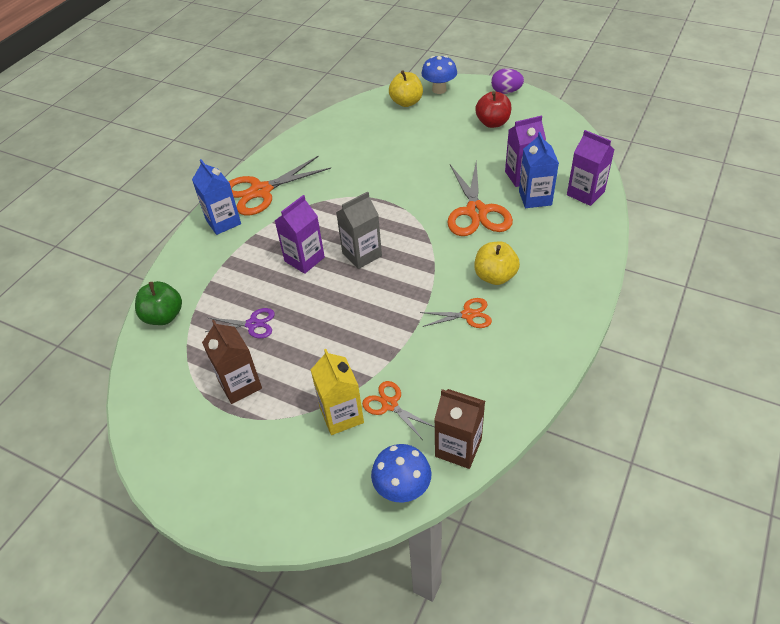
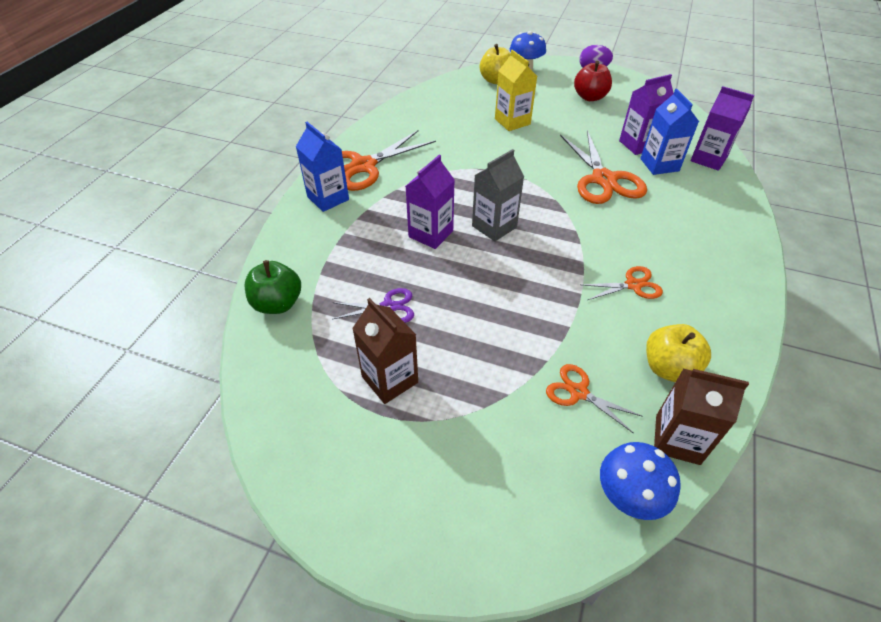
camera: 10 degrees left, 0 degrees up
(341, 415) = (524, 409): yellow carton -> yellow carton (512, 121)
(495, 276) = (647, 243): yellow apple -> yellow apple (669, 368)

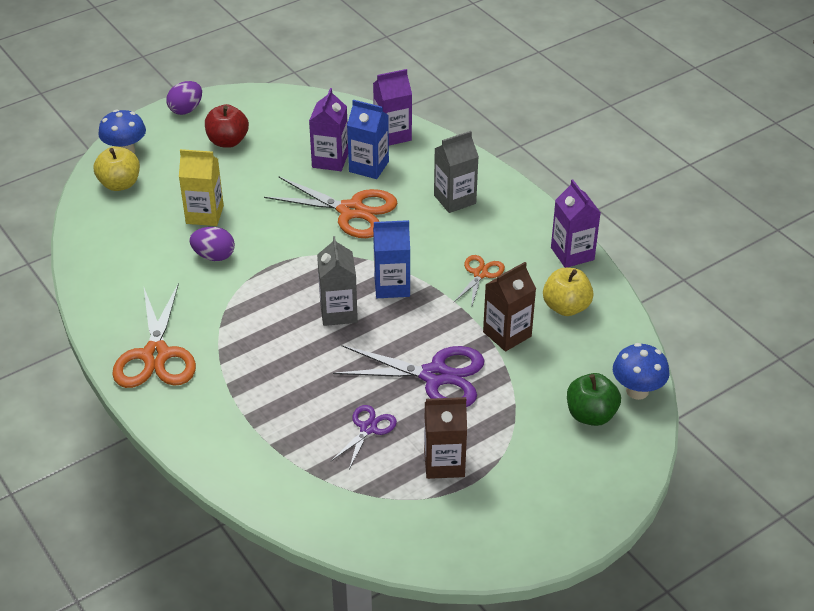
camera: 55 degrees left, 5 degrees down
(278, 304) = (294, 500): green apple -> green apple (591, 415)
(328, 198) = (179, 404): blue carton -> blue carton (392, 286)
(431, 234) = (306, 357): purple carton -> purple carton (572, 254)
(480, 144) = (214, 256): none -> purple egg
(485, 319) = (435, 376): none -> purple scissors
(578, 392) = (545, 365): orange scissors -> none
(677, 439) = (619, 341): brown carton -> brown carton (507, 334)
(693, 225) = (455, 199): none -> grey carton

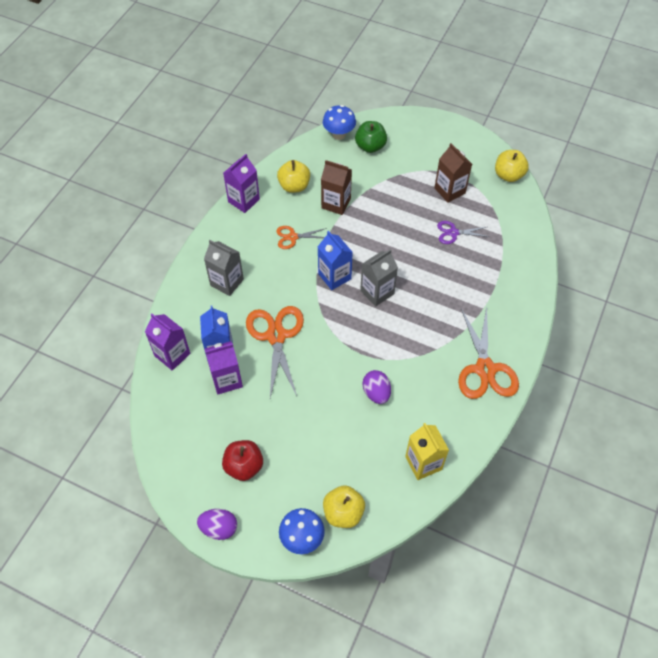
camera: 120 degrees left, 15 degrees up
(155, 355) = (485, 369): orange scissors -> orange scissors turned 120 degrees clockwise
(204, 214) = (339, 426): yellow carton -> yellow carton (423, 463)
(423, 551) = (508, 175): none -> yellow apple
(435, 376) = (393, 221): purple scissors -> none

